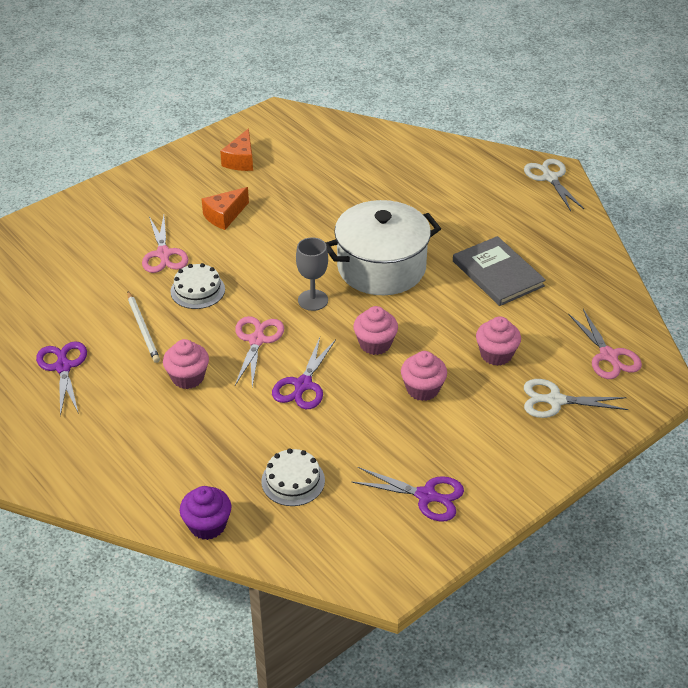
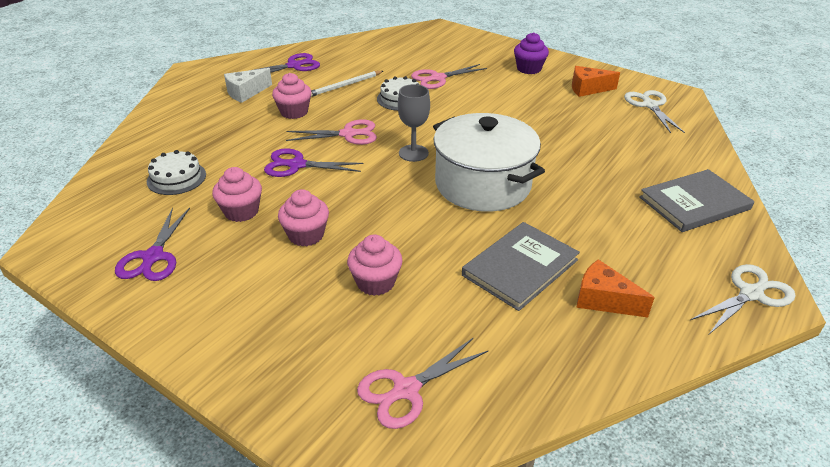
camera: 75 degrees right, 5 degrees down
(117, 416) = (246, 93): none -> white cheese
(207, 525) = (129, 147): purple cupcake -> purple cupcake (529, 69)
(224, 216) = (504, 94): orange cheese -> orange cheese (603, 300)
(375, 344) = (364, 196): pink cupcake -> pink cupcake (241, 211)
(445, 164) = (694, 203): none -> grey book
(555, 400) = (307, 342): white scissors -> white scissors (649, 105)

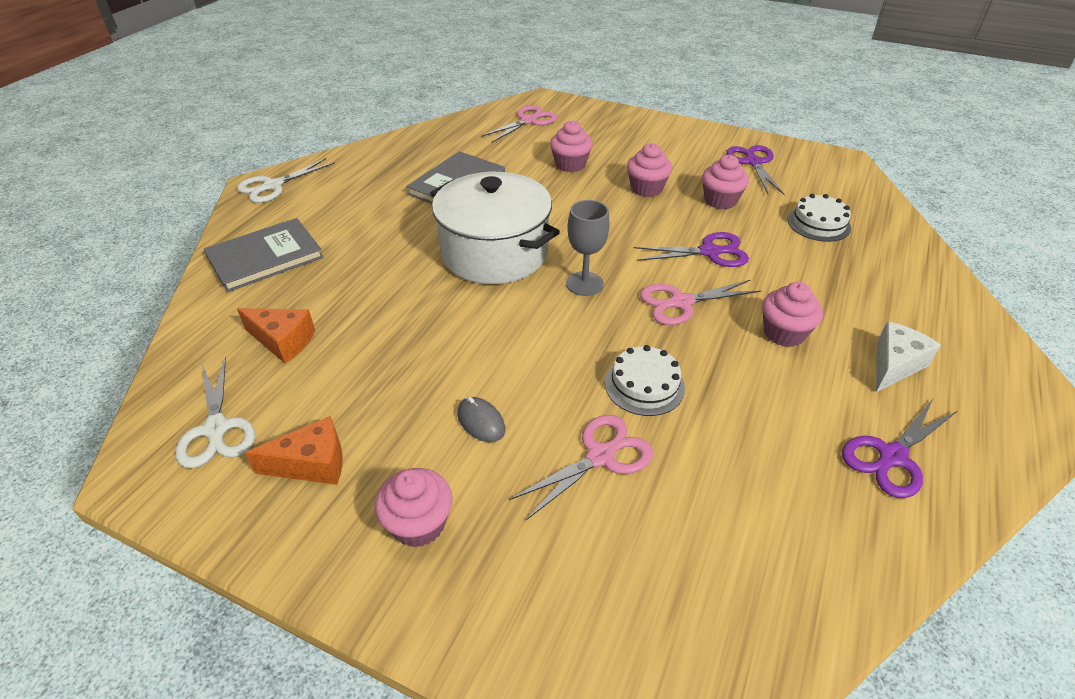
camera: 170 degrees right, 5 degrees up
(345, 86) = (754, 407): white pencil -> none
(499, 94) = (481, 421): none -> grey mouse
(529, 69) = (419, 524): purple cupcake -> pink cupcake
(603, 300) = (394, 171): orange cheese -> orange cheese (283, 341)

